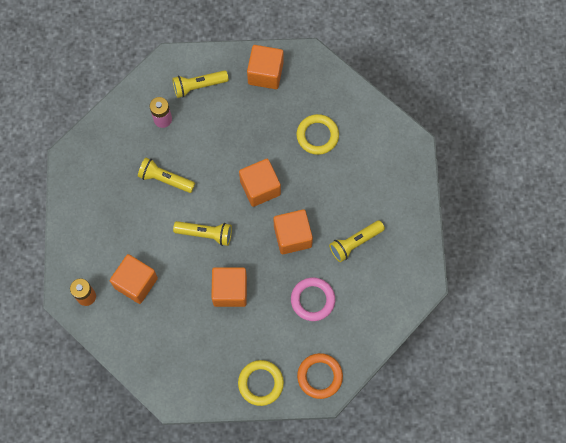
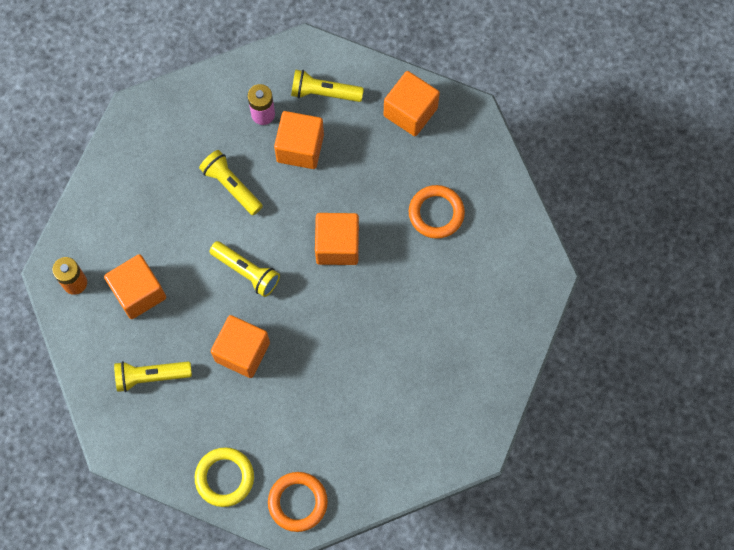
camera: 25 degrees right, 0 degrees up
(292, 236) = (347, 320): orange cube -> orange cube (300, 148)
(312, 300) = (334, 407): pink ring -> none
(317, 135) = (436, 213): yellow ring -> orange ring
(355, 243) = (418, 362): yellow flashlight -> yellow flashlight (151, 376)

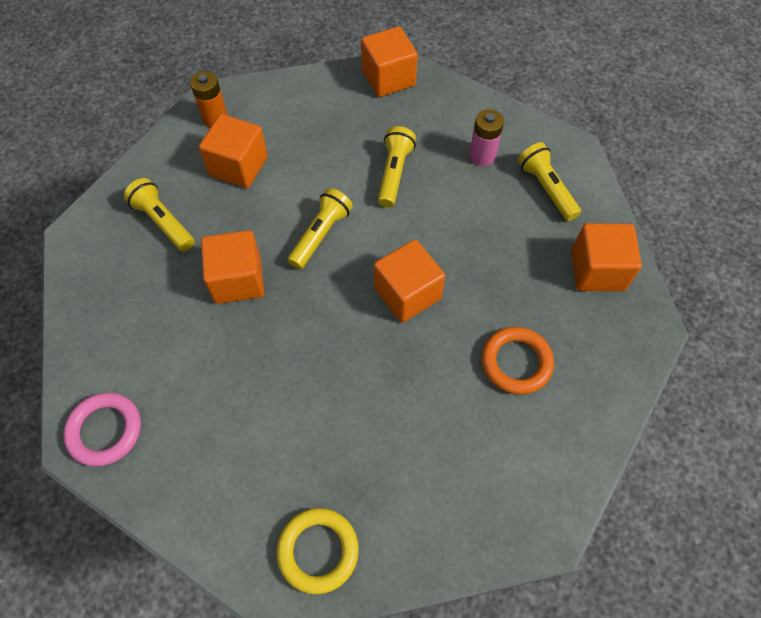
camera: 55 degrees right, 10 degrees down
(224, 477) = (95, 345): yellow ring -> yellow ring (318, 551)
(247, 272) = (321, 235): yellow flashlight -> yellow flashlight turned 150 degrees counterclockwise
(297, 502) = (105, 430): orange ring -> pink ring
(300, 148) = (477, 203): orange cube -> orange cube (388, 78)

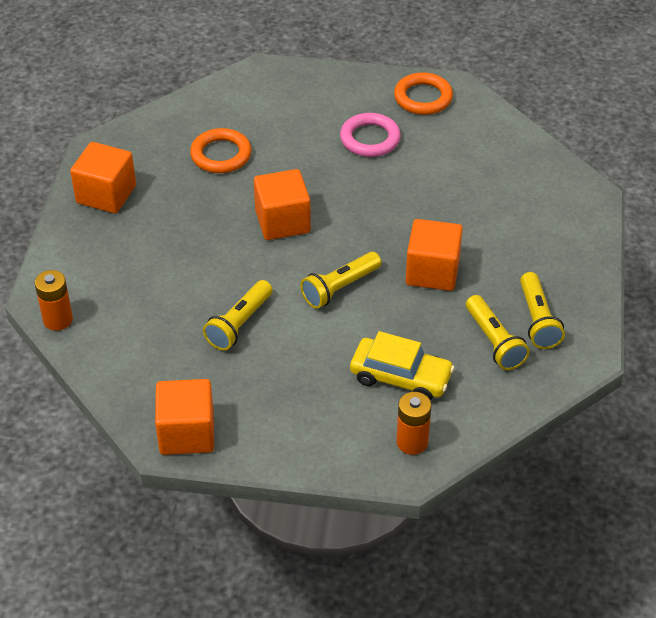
camera: 160 degrees left, 15 degrees down
(105, 430) = (569, 197): pink ring -> pink ring (370, 139)
(238, 166) = (401, 377): orange cube -> yellow car
(318, 551) = (423, 98): yellow ring -> orange ring
(482, 155) = (138, 316): pink battery -> none
(545, 133) = (58, 320): none -> orange battery
(546, 188) = (98, 269): yellow flashlight -> yellow flashlight (537, 320)

